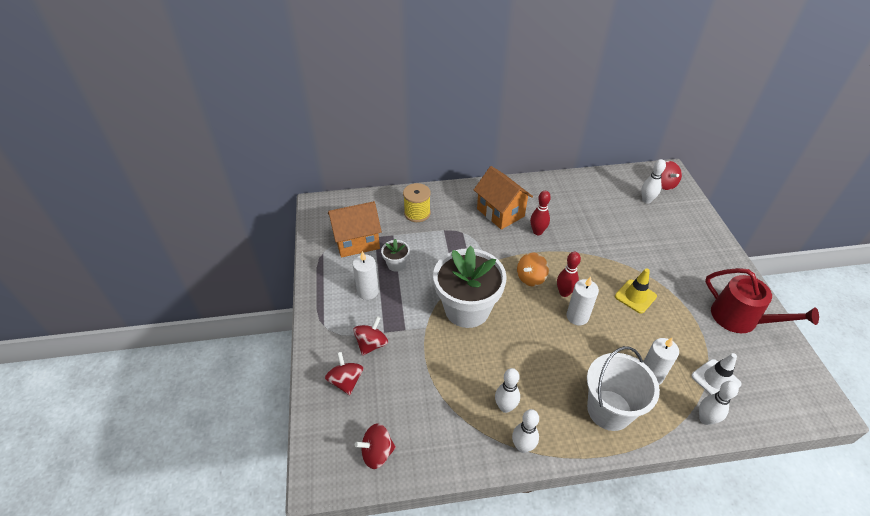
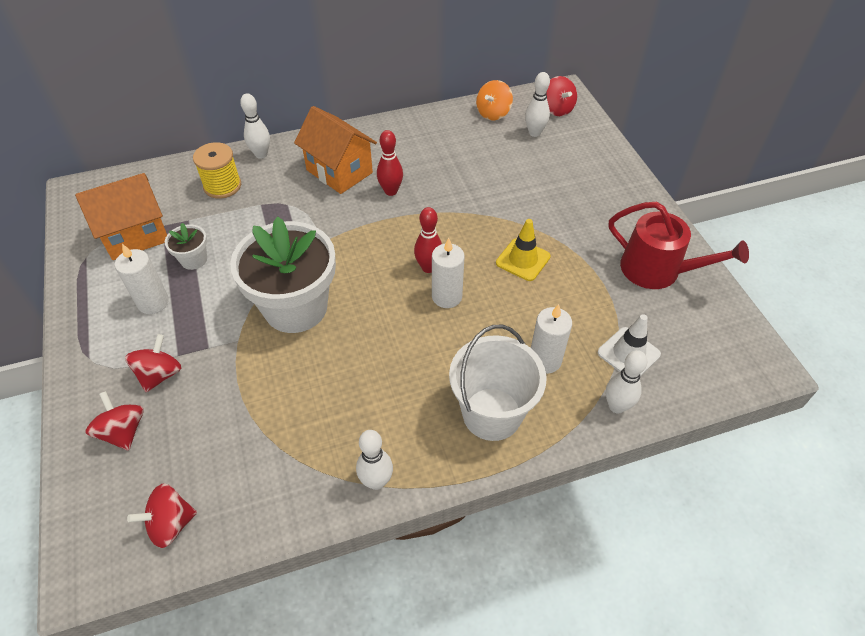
camera: 10 degrees left, 5 degrees up
(505, 407) = (351, 432): white bowling pin -> white bowling pin (261, 154)
(531, 278) = (383, 254): orange spinning top -> orange spinning top (493, 113)

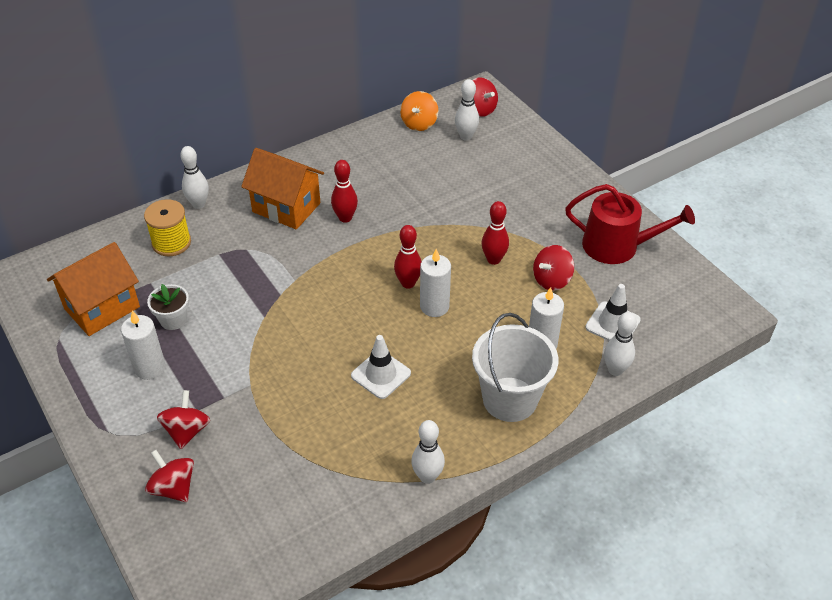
camera: 15 degrees left, 5 degrees down
(171, 524) = (254, 553): red spinning top -> red spinning top (551, 280)
(295, 307) = (294, 344): white flower pot -> none
(368, 357) = (381, 374): none -> white traffic cone
(523, 260) = (493, 259): yellow traffic cone -> red bowling pin

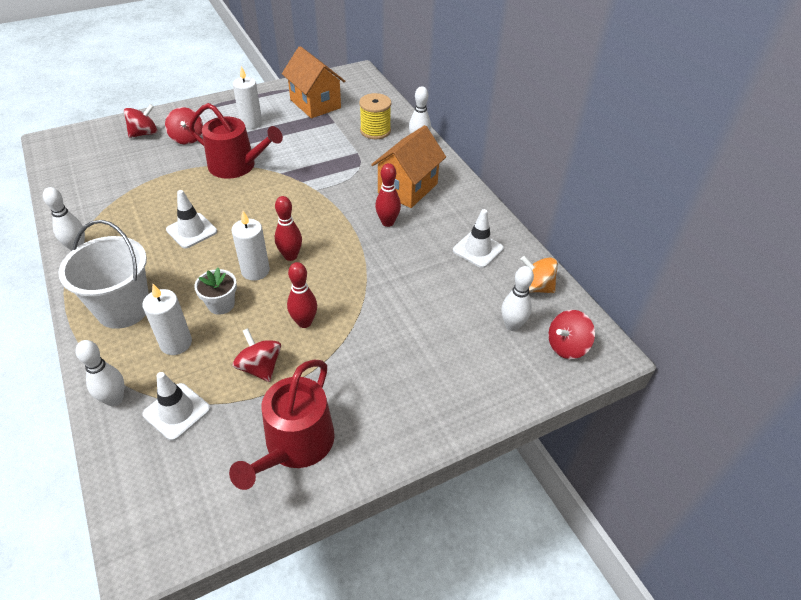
camera: 95 degrees right, 0 degrees up
(173, 319) = (293, 132): white flower pot -> white flower pot (221, 304)
(187, 431) = (187, 138): red spinning top -> red spinning top turned 60 degrees clockwise
(251, 361) = (237, 166): none -> red watering can
(376, 156) = (478, 249): none -> white traffic cone

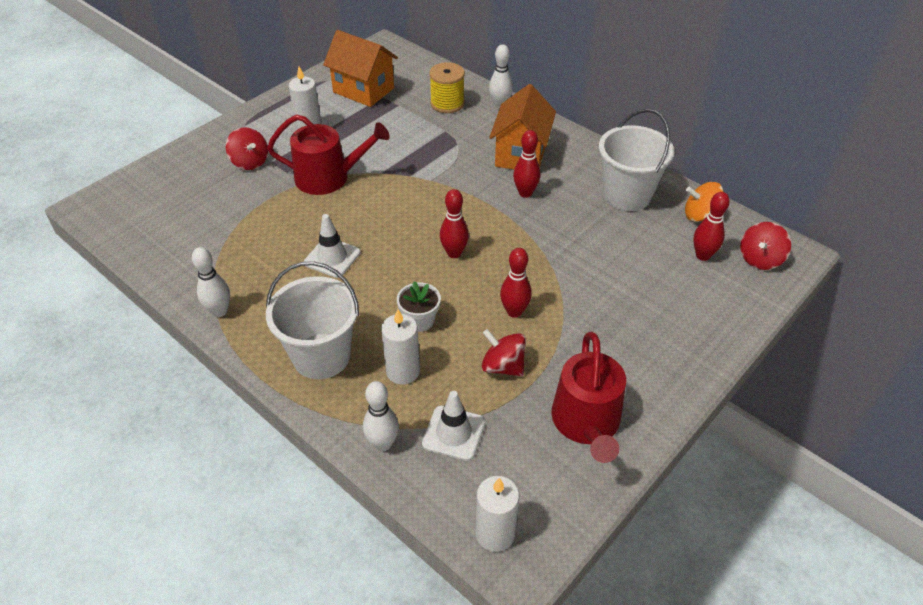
camera: 20 degrees left, 0 degrees up
(144, 133) = (196, 169): red spinning top -> none
(255, 271) = (429, 278): white candle -> white candle (495, 533)
(478, 249) = (627, 195): white traffic cone -> white bucket
(512, 325) = (703, 255): white bowling pin -> red bowling pin

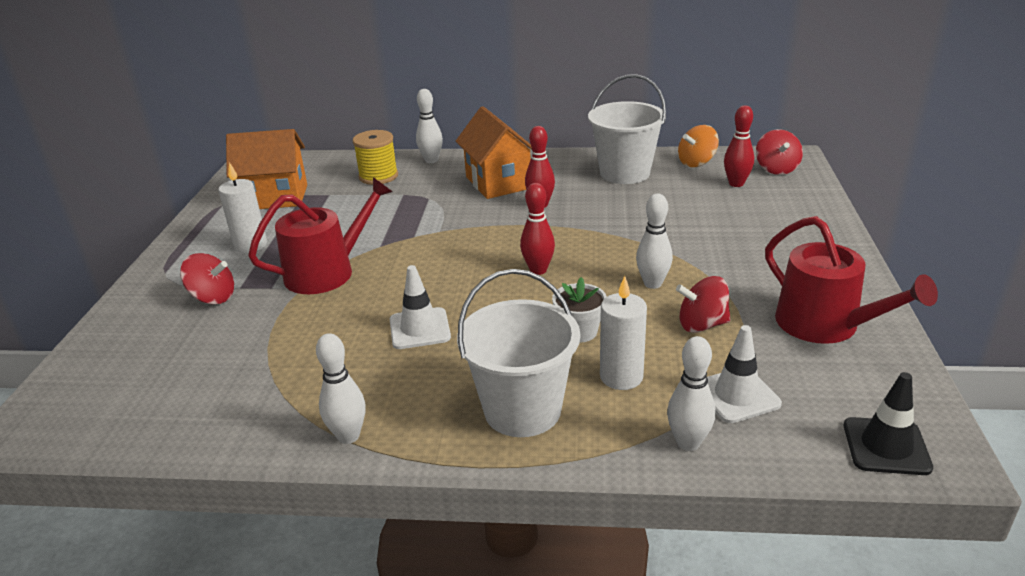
camera: 35 degrees left, 15 degrees down
(495, 533) = (886, 446): white candle -> black traffic cone
(514, 312) = (652, 284): red bowling pin -> white bowling pin

